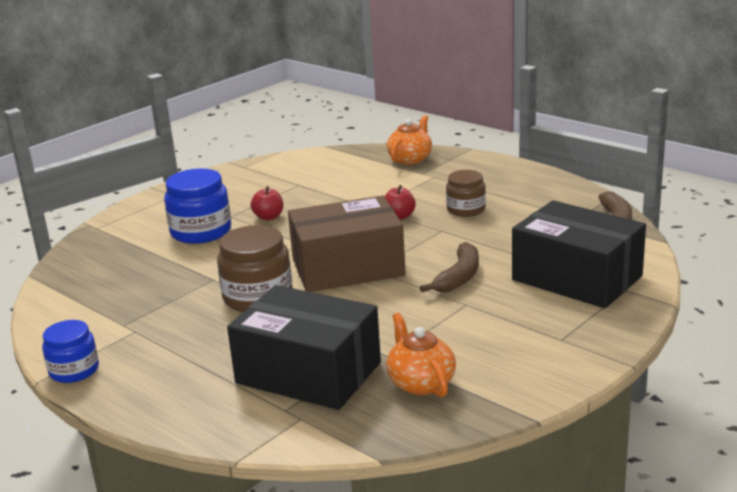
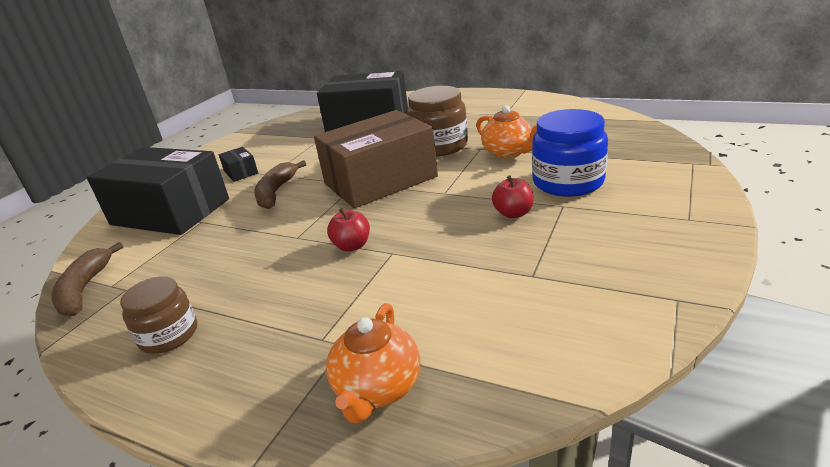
camera: 165 degrees right, 5 degrees up
(74, 370) = (511, 95): blue jar -> none
(421, 383) = (298, 131): orange teapot -> orange teapot (508, 152)
(466, 209) = (268, 274): brown jar -> brown jar (169, 335)
(505, 316) = (241, 172): none -> black box

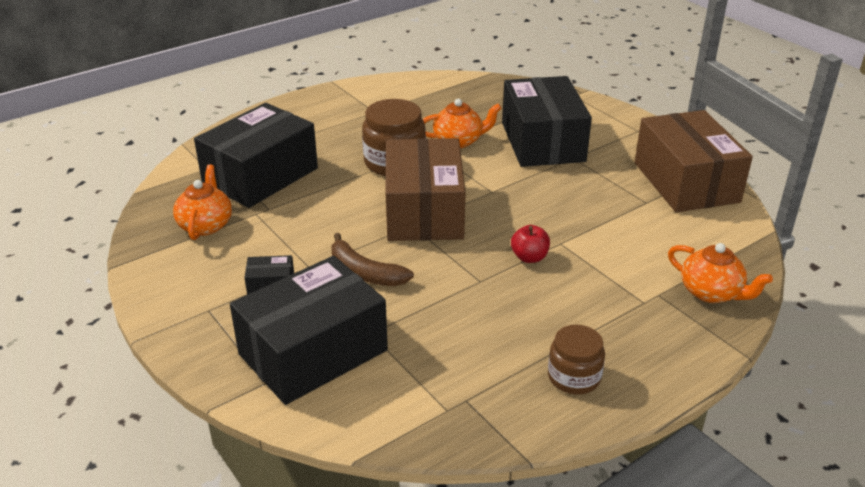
camera: 65 degrees left, 5 degrees up
(85, 289) = (435, 430): brown banana -> none
(295, 132) = (206, 225): none -> orange teapot
(513, 213) = (562, 178): red apple -> none
(568, 182) = (542, 142): blue jar -> black box
(620, 288) = (686, 182): none -> brown box

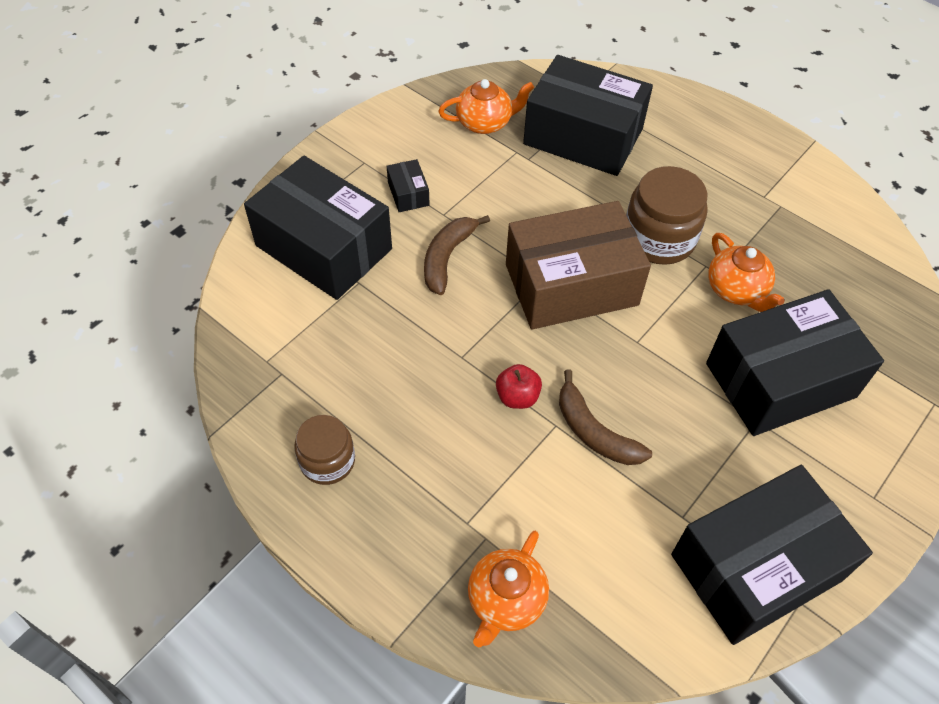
camera: 75 degrees right, 20 degrees up
(570, 226) = (594, 432): none -> brown banana
(686, 182) = (756, 567): brown box -> black box

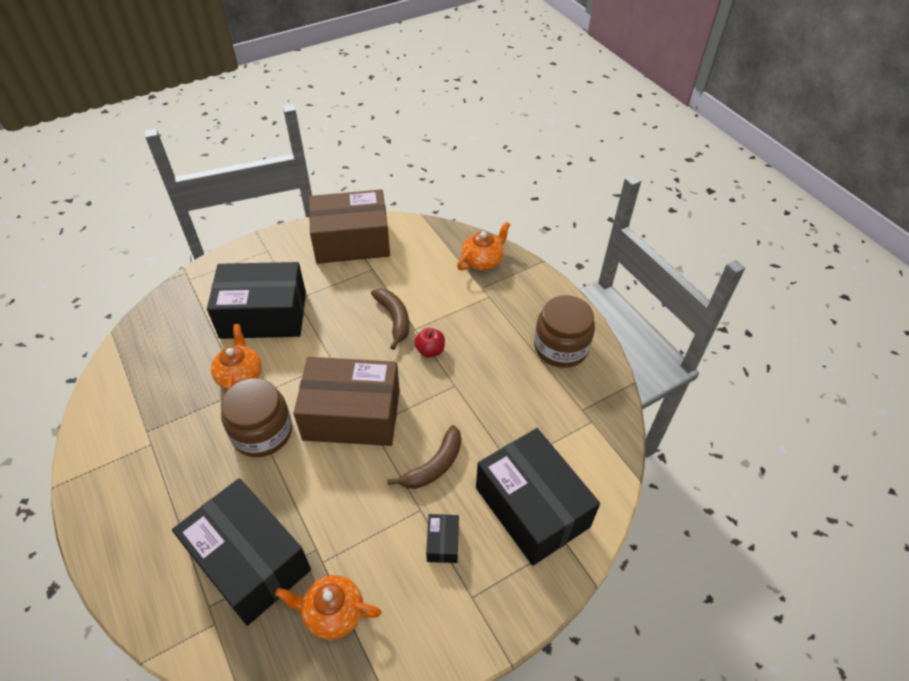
camera: 160 degrees left, 5 degrees down
(327, 461) = (561, 347): brown jar -> brown jar, size x1.57
(756, 567) = (351, 241): black box -> brown box

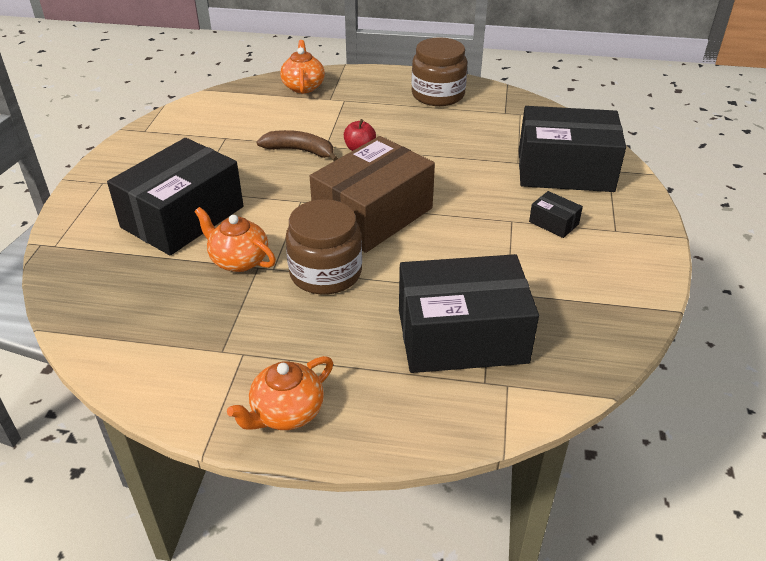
camera: 50 degrees left, 10 degrees down
(333, 613) = (563, 307): orange teapot -> orange teapot (286, 413)
(351, 241) = (174, 134): brown box -> none
(434, 465) = (477, 196): brown banana -> none

